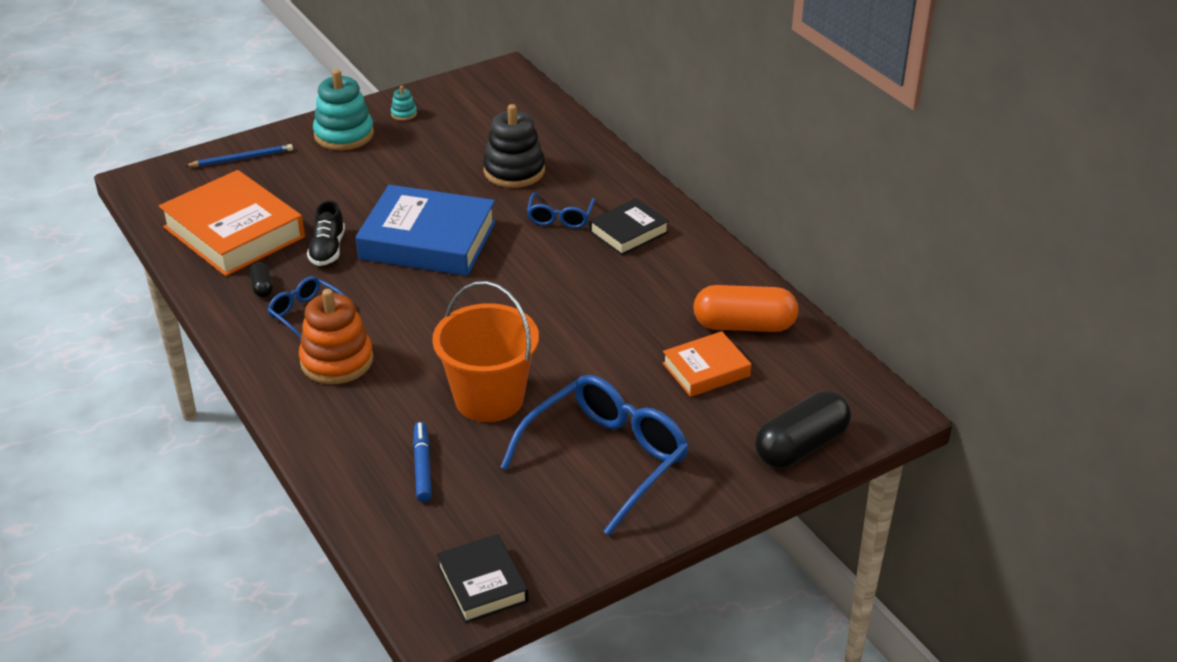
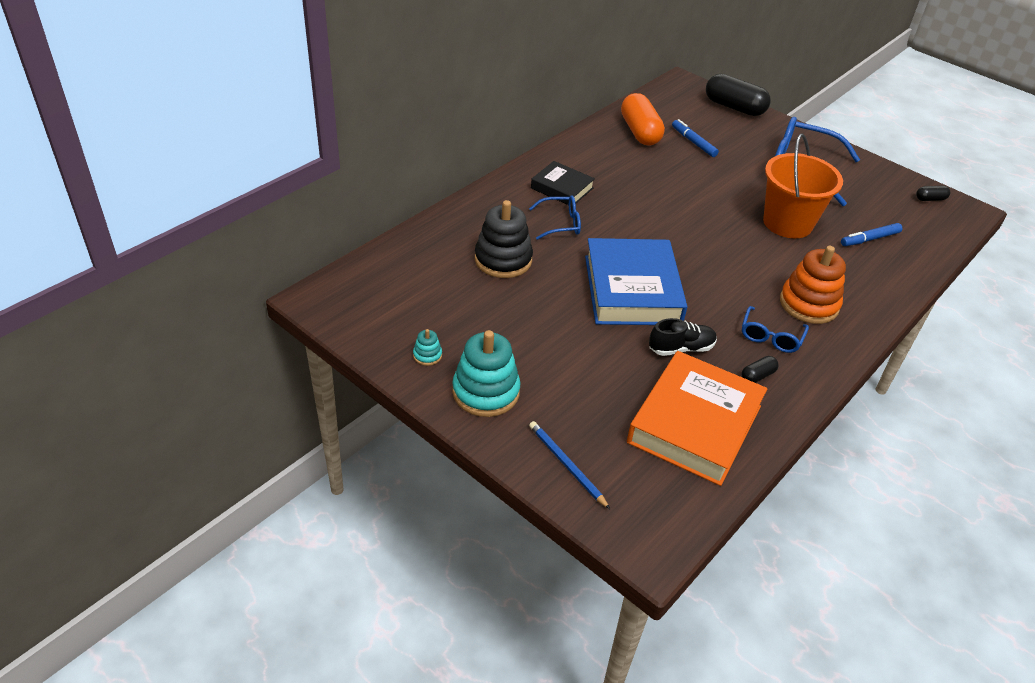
camera: 110 degrees left, 5 degrees up
(482, 584) = (930, 199): black book -> black capsule
(706, 370) = (693, 142): orange book -> blue marker

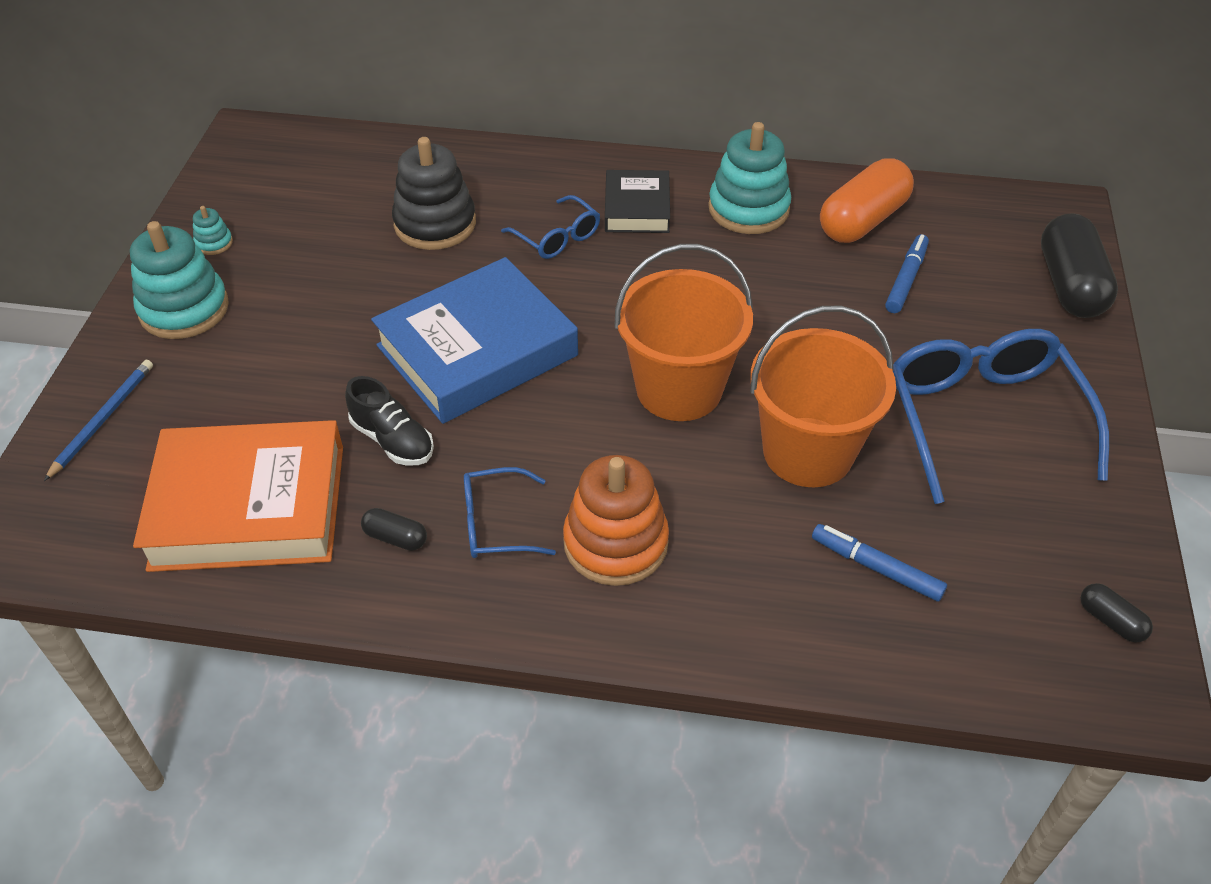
camera: 60 degrees right, 5 degrees up
(598, 157) = (748, 209): none -> turquoise stacking toy
(716, 239) = (679, 389): none -> orange bucket

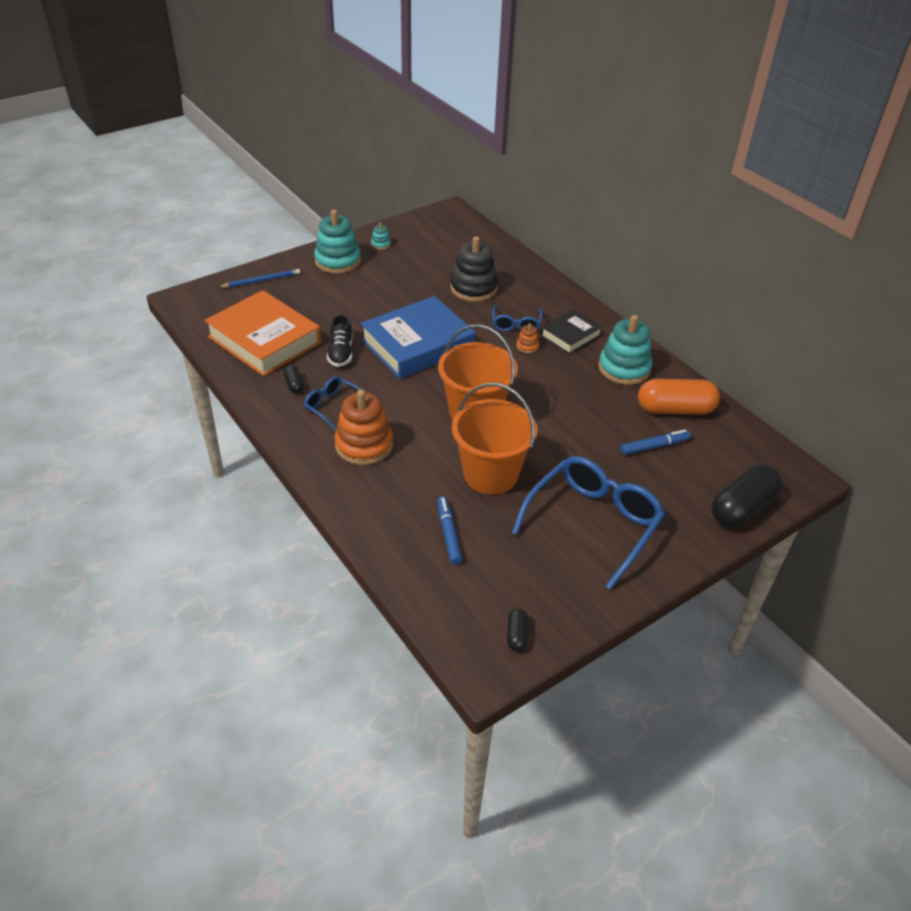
camera: 45 degrees right, 5 degrees down
(477, 351) = (417, 344): blue book -> blue book turned 45 degrees counterclockwise
(610, 256) = (527, 346): none -> orange stacking toy

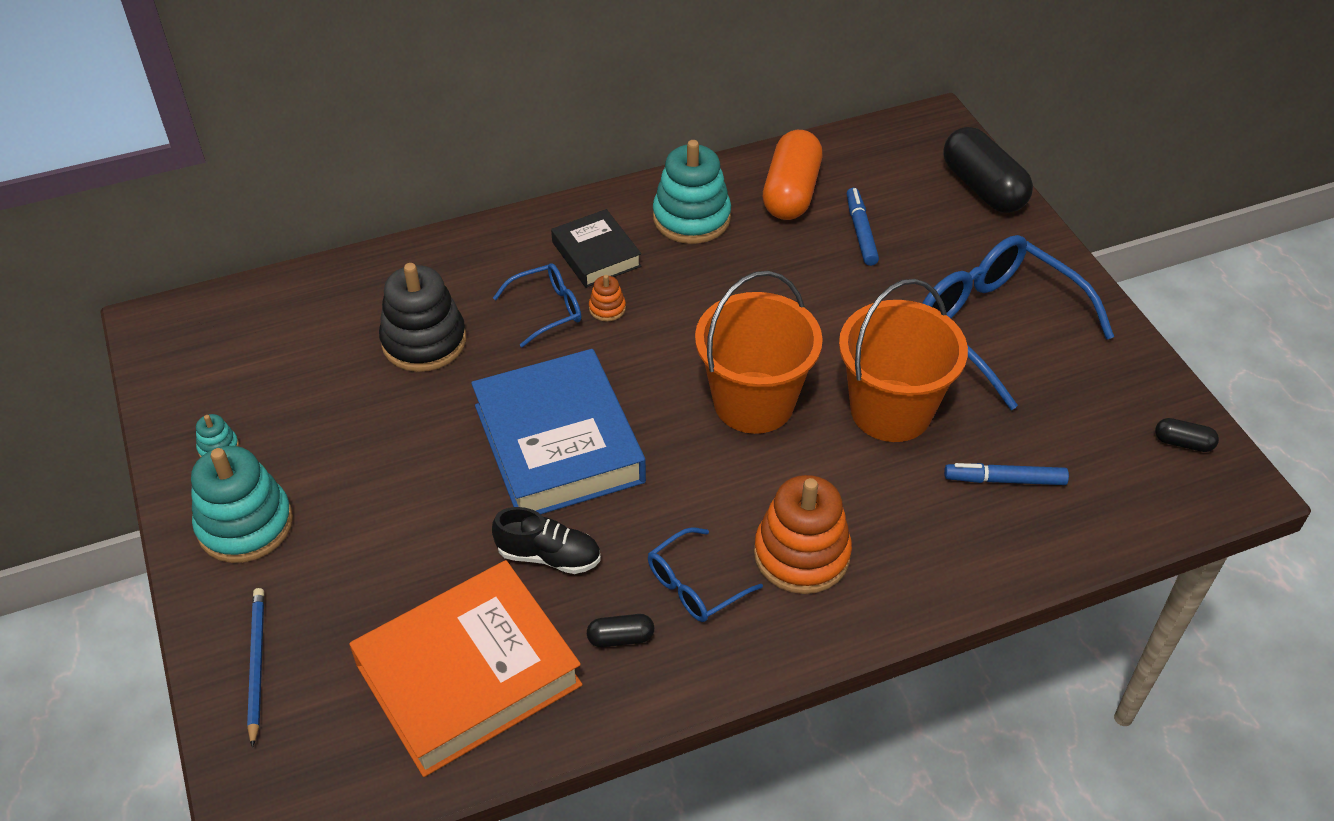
camera: 75 degrees left, 5 degrees up
(516, 325) = (547, 310): blue glasses -> blue glasses turned 45 degrees counterclockwise

